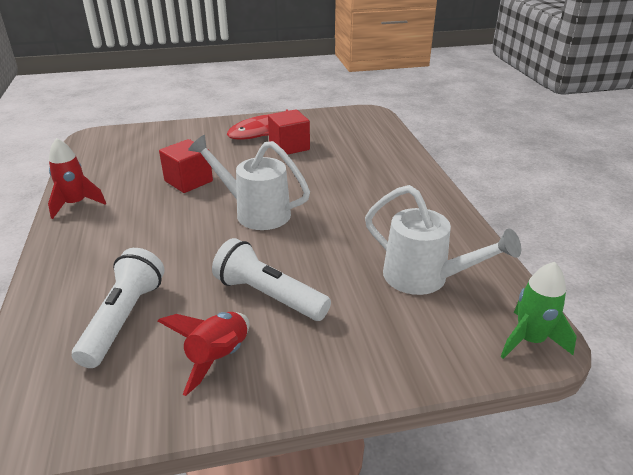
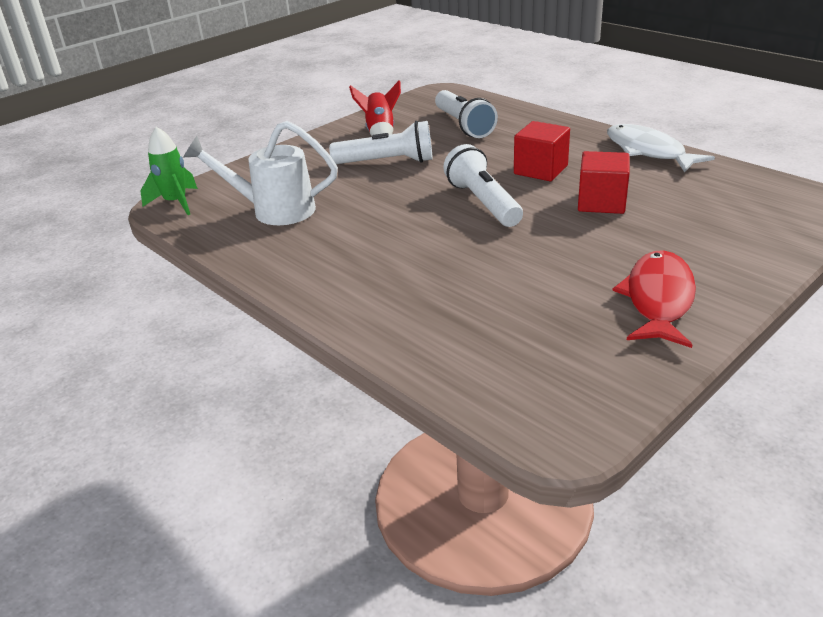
camera: 150 degrees right, 0 degrees up
(76, 204) = (648, 151): red rocket -> white fish
(255, 212) = (483, 202): white watering can -> white flashlight
(289, 147) = (575, 289): red cube -> red cube (540, 170)

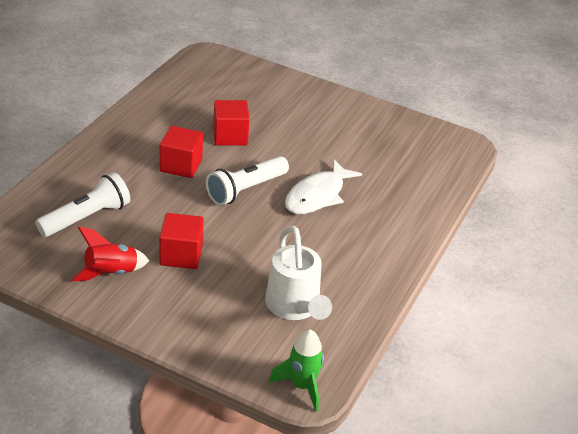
camera: 115 degrees left, 5 degrees up
(387, 162) = (181, 255): white flashlight -> red cube
(648, 151) = (137, 115): white fish -> white fish (317, 195)
(658, 299) = (343, 116): red fish -> none

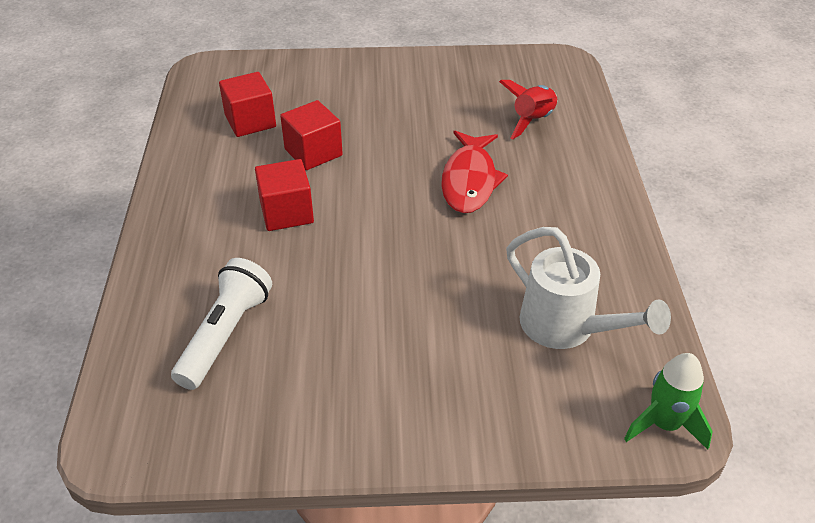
camera: 25 degrees left, 5 degrees up
(110, 273) = (318, 396): red rocket -> red rocket (532, 121)
(181, 255) = (383, 327): red cube -> red cube (250, 121)
(245, 189) = (386, 209): white flashlight -> none
(317, 195) = (469, 180): white fish -> red fish

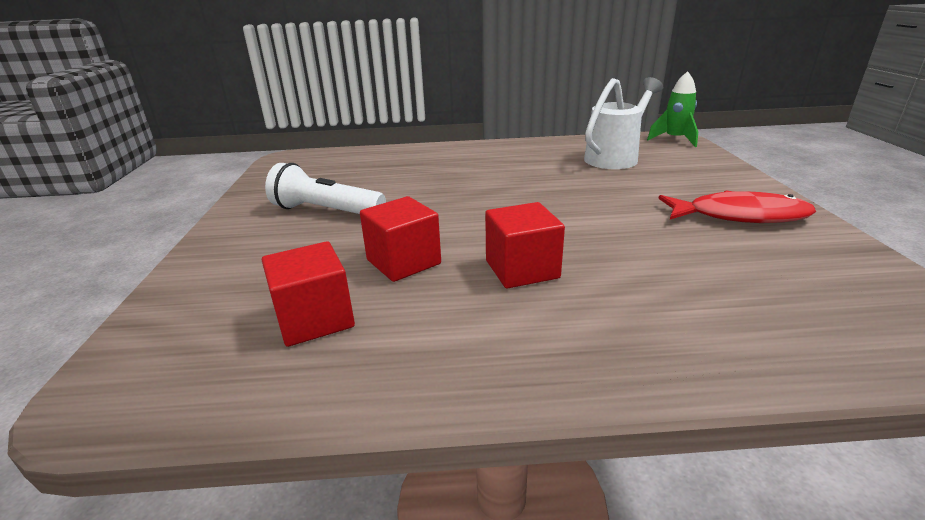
camera: 90 degrees left, 15 degrees down
(225, 334) = (742, 287): white flashlight -> white flashlight (326, 211)
(469, 180) = (457, 186): red fish -> red fish (739, 216)
(532, 121) = (374, 166): red rocket -> none

